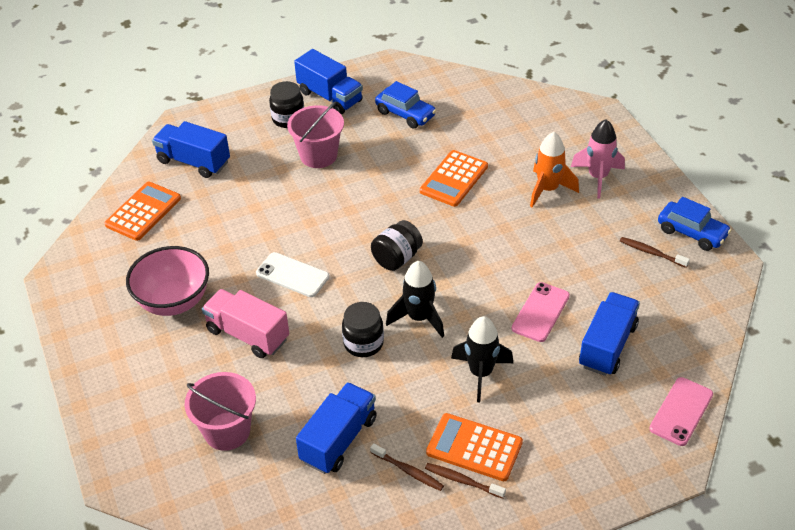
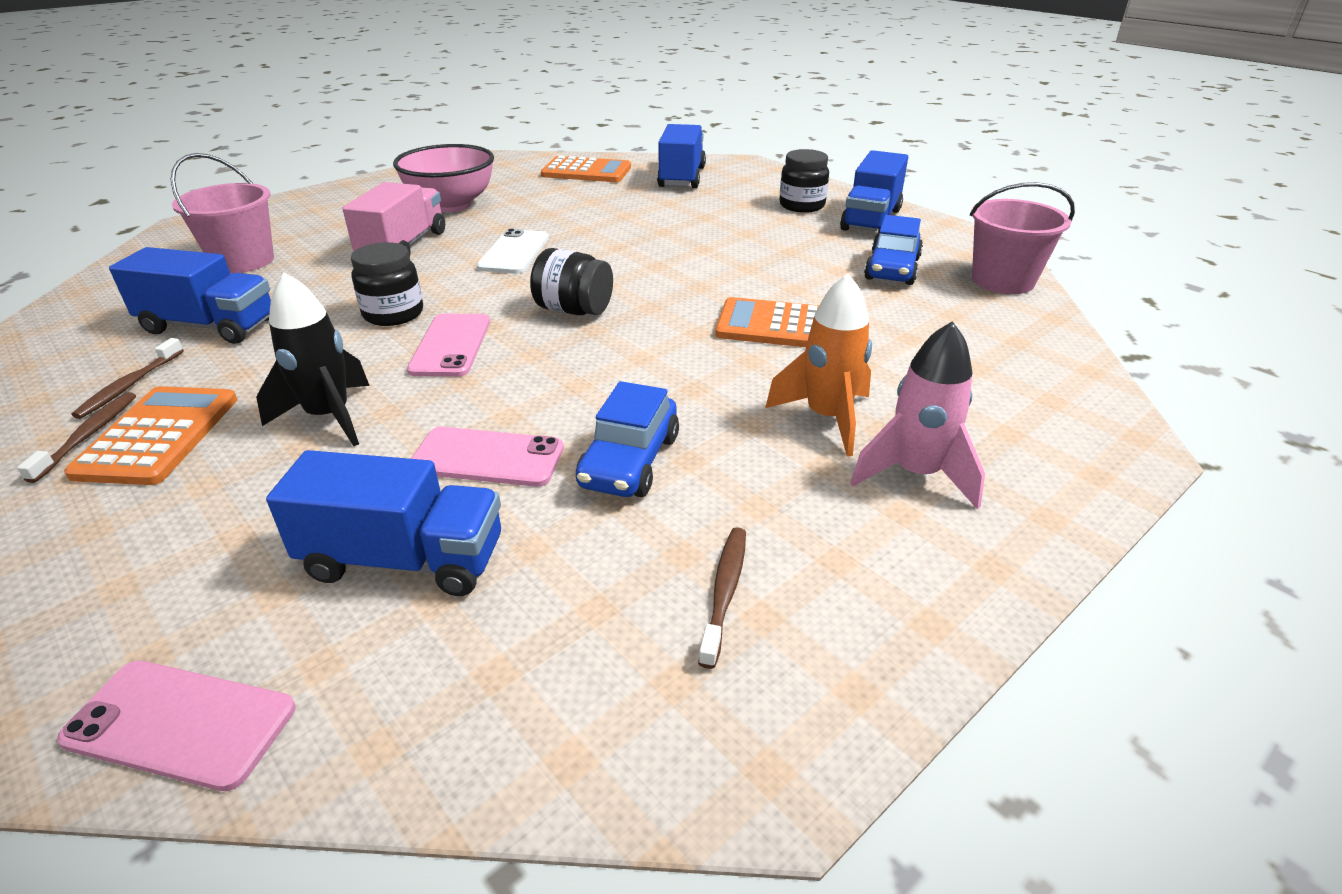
camera: 70 degrees right, 10 degrees down
(318, 155) = (748, 231): pink bucket -> pink bucket (1002, 281)
(419, 318) = (451, 345): black rocket -> pink phone
(692, 232) = (841, 662): blue car -> blue car (629, 461)

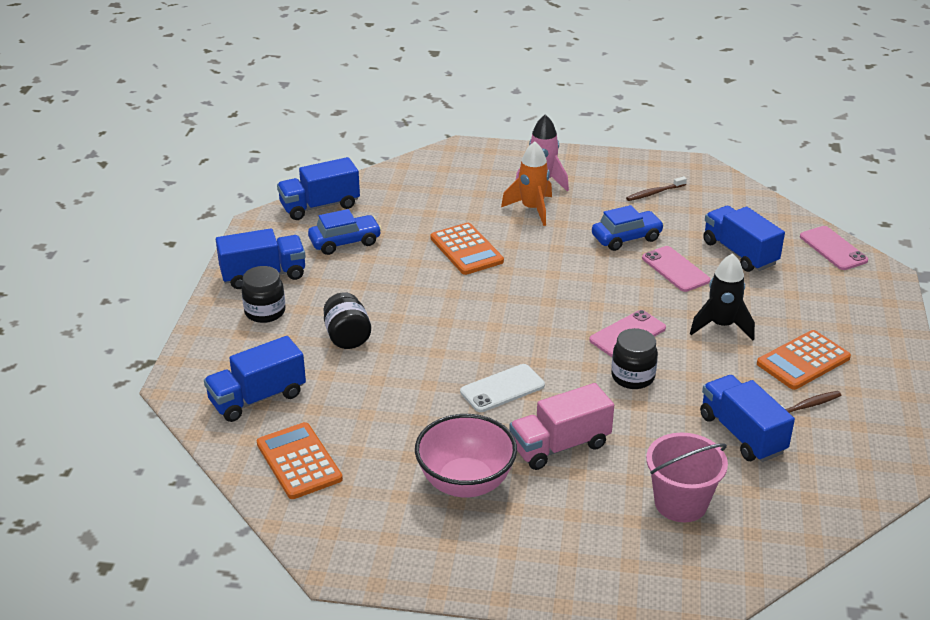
camera: 130 degrees left, 0 degrees up
(88, 436) = (836, 380): brown toothbrush -> none
(574, 310) = (539, 318): black jar -> black jar (347, 337)
(1002, 281) = (320, 206): pink bucket -> blue truck

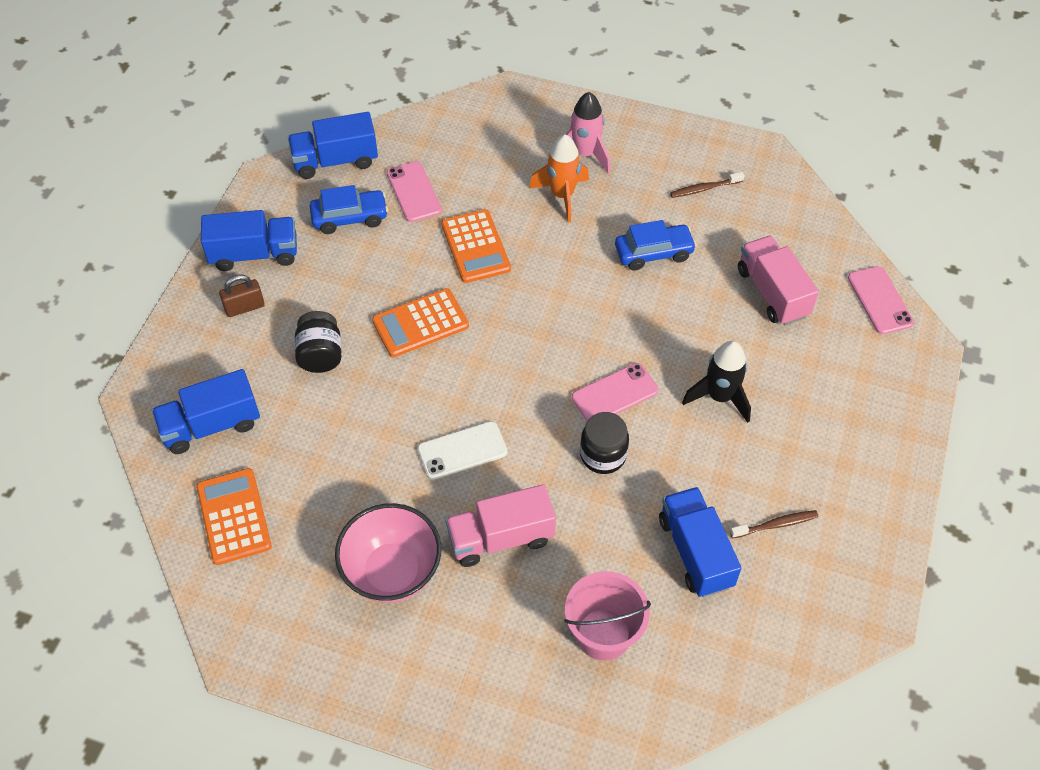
camera: 10 degrees right, 20 degrees up
(265, 312) = (244, 307): black jar -> brown padlock
(675, 269) = (694, 307): pink phone -> pink phone (414, 192)
(739, 253) = (772, 293): blue truck -> pink truck
(803, 361) = (793, 460): orange calculator -> orange calculator (420, 323)

